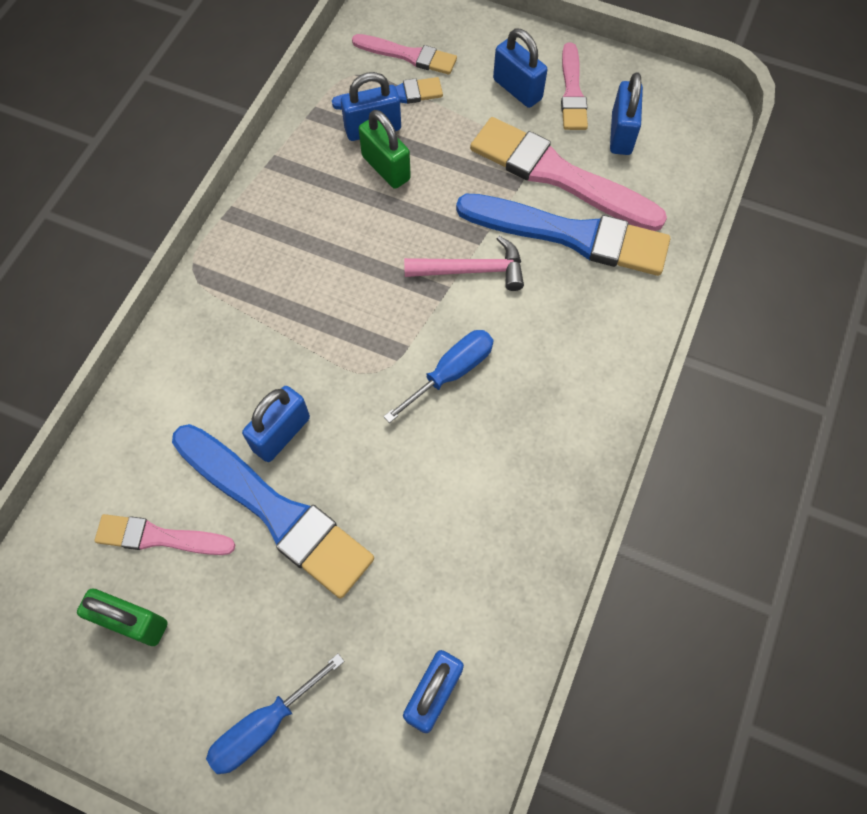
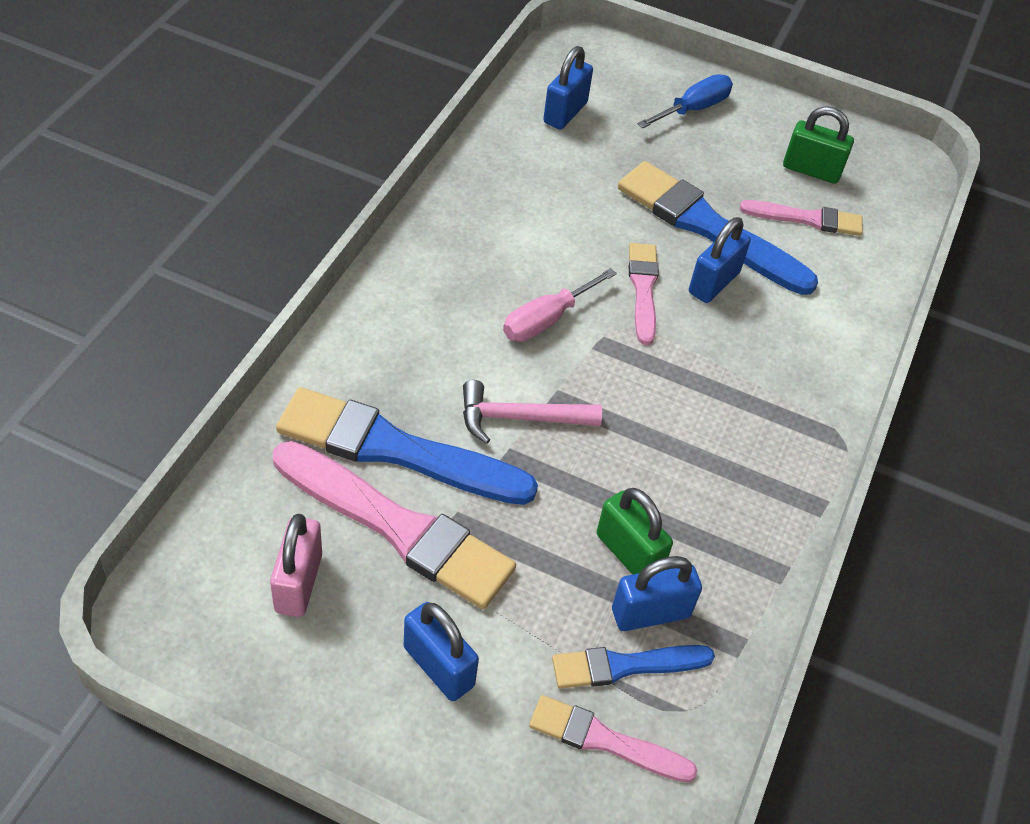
camera: 175 degrees right, 15 degrees down
(451, 373) = (546, 320): blue screwdriver -> pink screwdriver
(572, 92) = (356, 657): pink brush -> pink brush (643, 289)
(621, 134) = (298, 583): blue padlock -> pink padlock

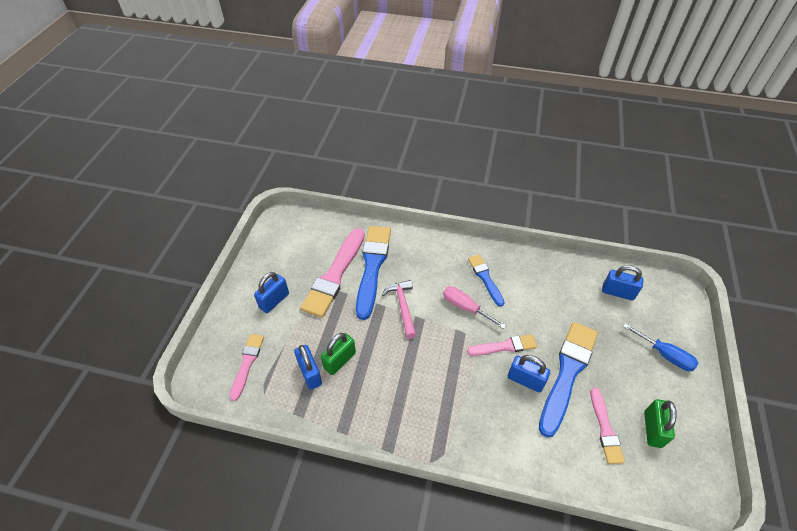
camera: 85 degrees right, 0 degrees up
(298, 583) = (304, 251): pink padlock -> none
(625, 666) = (282, 366): blue brush -> blue brush (485, 278)

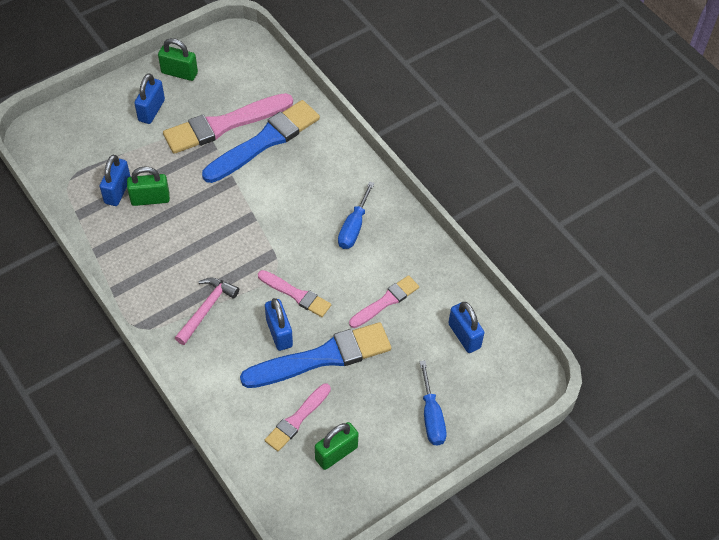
camera: 40 degrees right, 5 degrees up
(247, 363) = (80, 147): pink brush -> pink brush (386, 301)
(267, 264) = (179, 73): none -> green padlock
(274, 301) = (151, 110): blue padlock -> blue padlock turned 60 degrees counterclockwise
(403, 307) = (250, 195): pink hammer -> pink hammer (206, 309)
(465, 307) = (303, 238): pink screwdriver -> none
(485, 278) = (353, 227): blue brush -> blue screwdriver

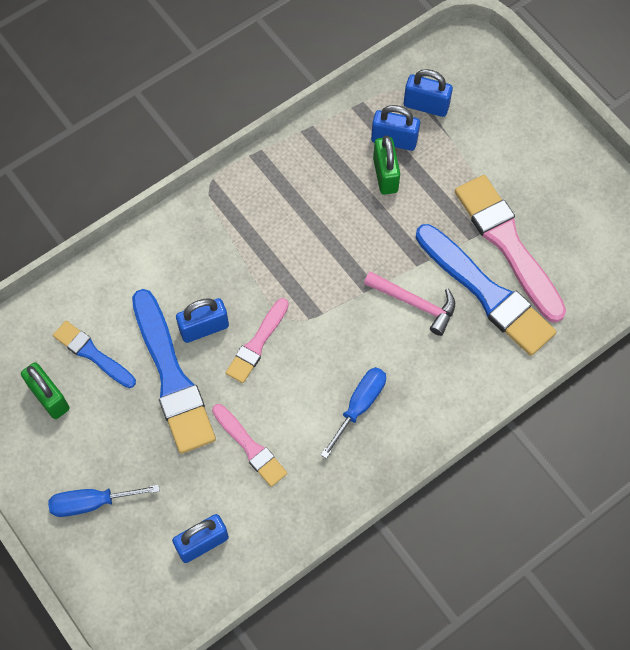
camera: 90 degrees right, 10 degrees up
(151, 110) = (520, 161): blue padlock -> blue padlock (426, 106)
(179, 73) = (586, 185): green padlock -> none
(206, 309) = (235, 249): pink hammer -> pink hammer (415, 303)
(297, 419) = (92, 354): pink brush -> blue brush
(353, 227) = (359, 406): blue screwdriver -> blue screwdriver turned 105 degrees clockwise

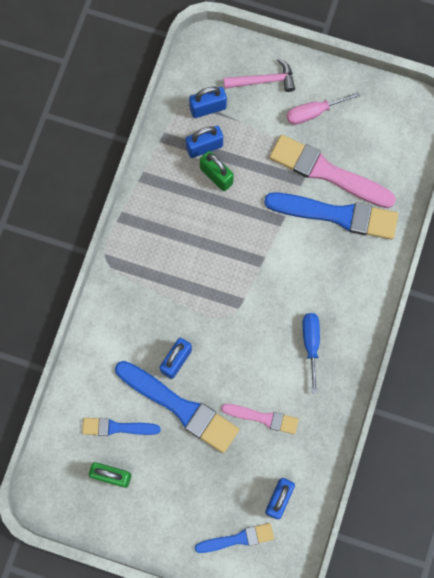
camera: 35 degrees left, 10 degrees up
(91, 503) = (191, 523): blue screwdriver -> none
(127, 554) = (238, 539): none -> blue brush
(257, 343) = (218, 347): pink brush -> none
(415, 303) = (297, 252): pink hammer -> pink hammer (263, 80)
(536, 176) = (313, 112): none -> pink screwdriver

